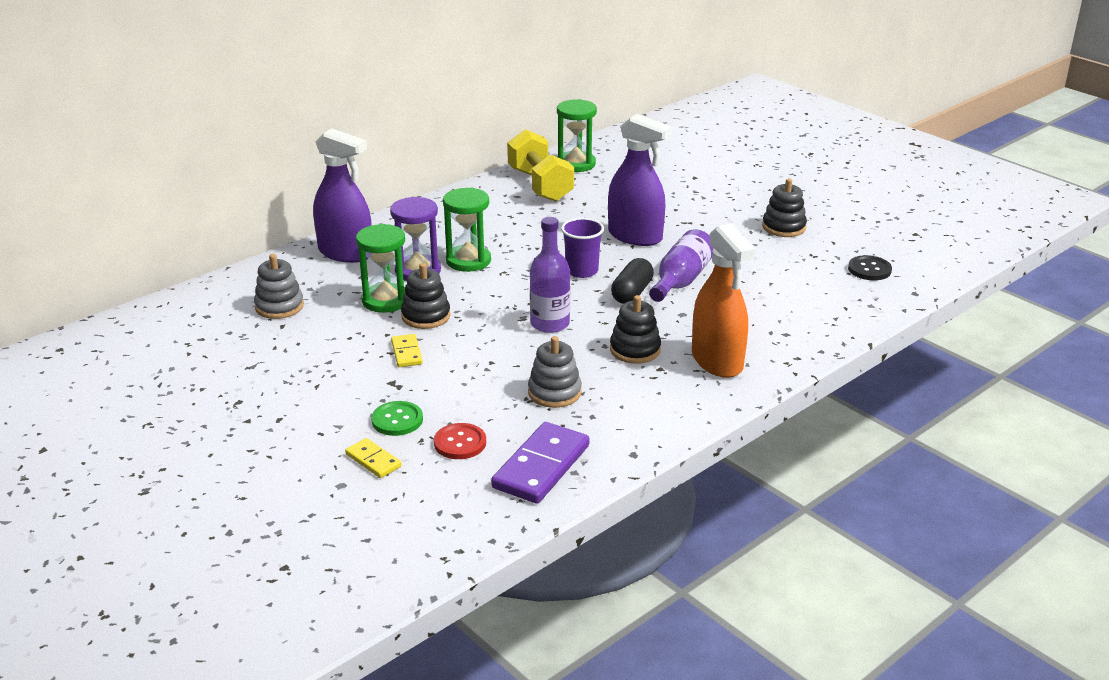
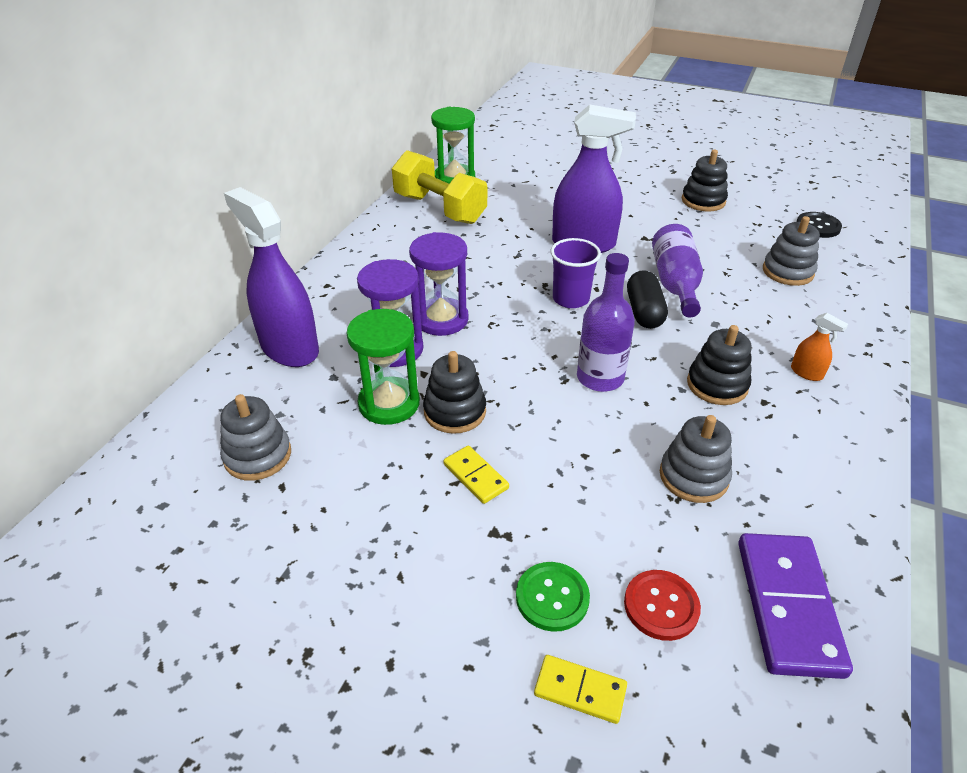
camera: 25 degrees left, 10 degrees up
(345, 253) = (289, 348): purple spray bottle -> purple spray bottle turned 135 degrees counterclockwise
(468, 261) = (441, 319): green hourglass -> purple hourglass
(717, 361) = (806, 373): orange spray bottle -> orange spray bottle, size x0.42
(793, 295) = (788, 272): none -> grey stacking toy

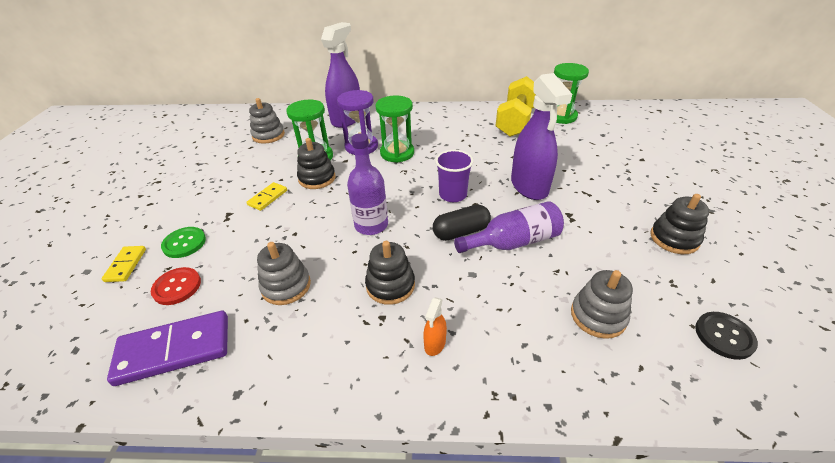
camera: 70 degrees right, 0 degrees up
(441, 319) = (397, 153): purple hourglass -> green hourglass

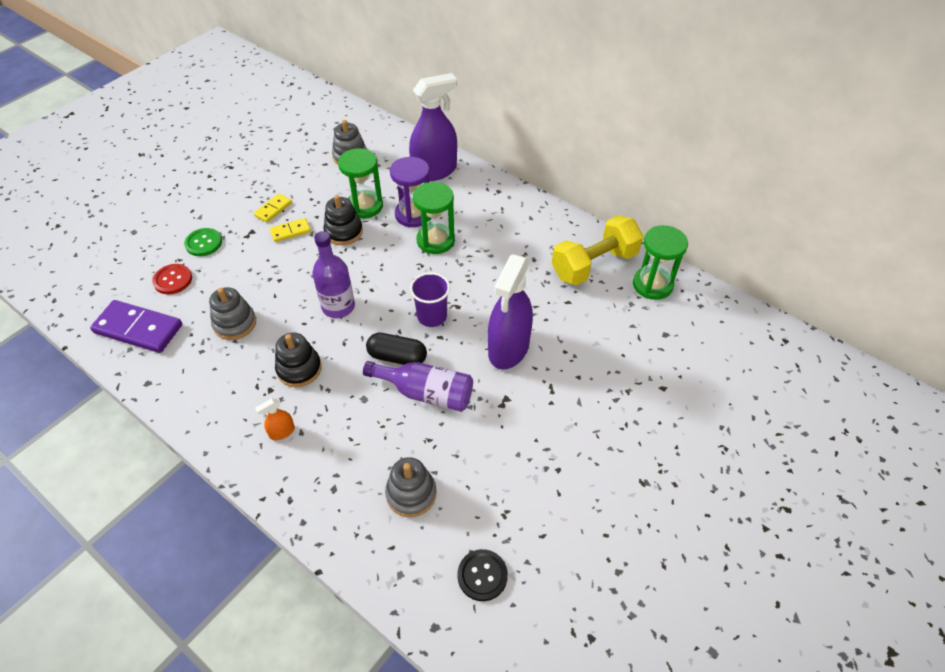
camera: 35 degrees right, 10 degrees up
(126, 265) = (158, 241): yellow domino -> yellow domino (273, 209)
(674, 238) = (565, 481): black stacking toy -> none

